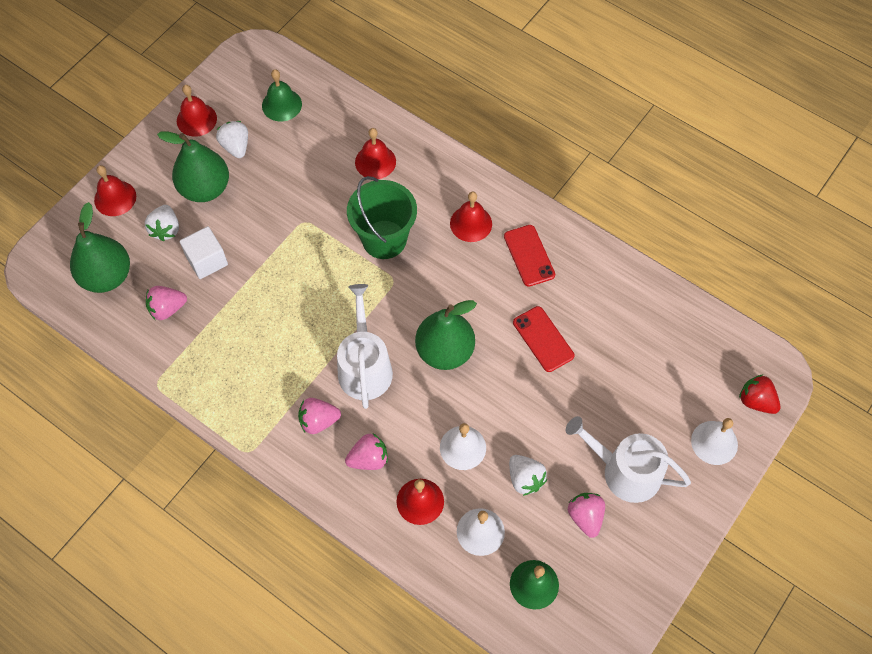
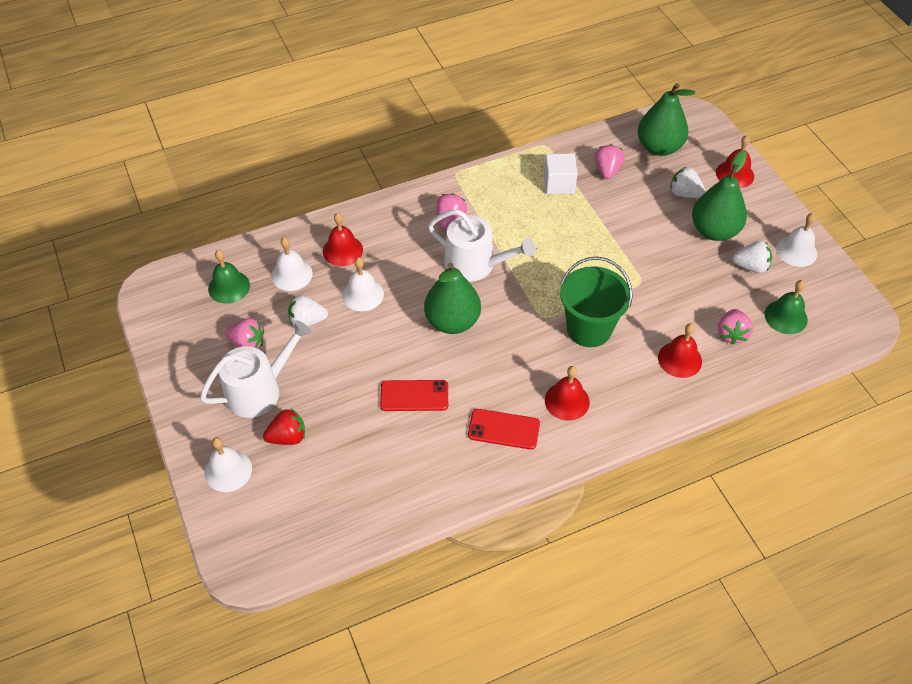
camera: 120 degrees right, 10 degrees down
(196, 119) = (796, 251): red bell -> white bell
(207, 260) = (638, 207): white cube -> white cube (559, 184)
(368, 459) = (398, 235): pink strawberry -> pink strawberry (731, 334)
(756, 401) = (235, 530): red strawberry -> red strawberry (288, 437)

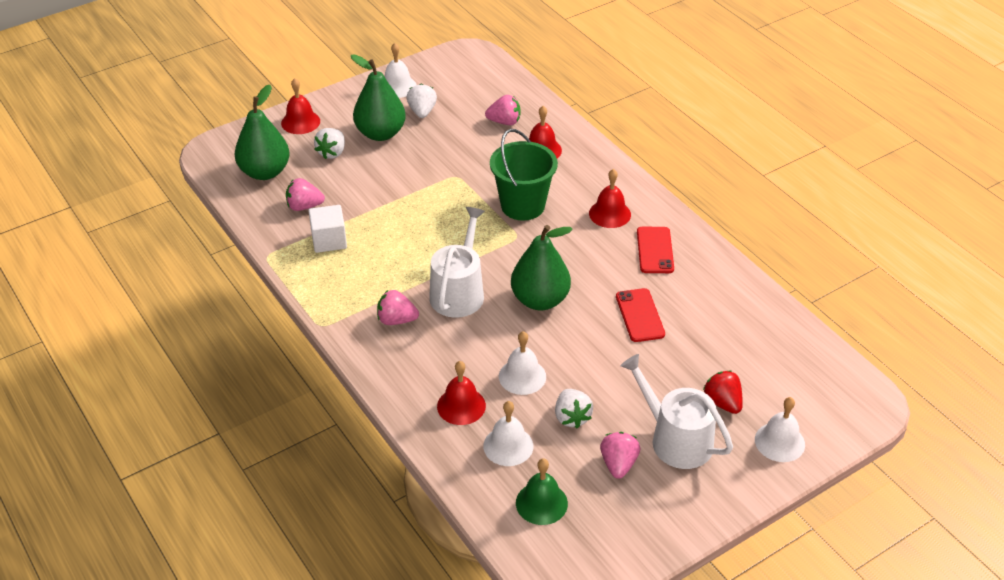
camera: 100 degrees left, 10 degrees down
(786, 317) = (477, 93): green bell -> none

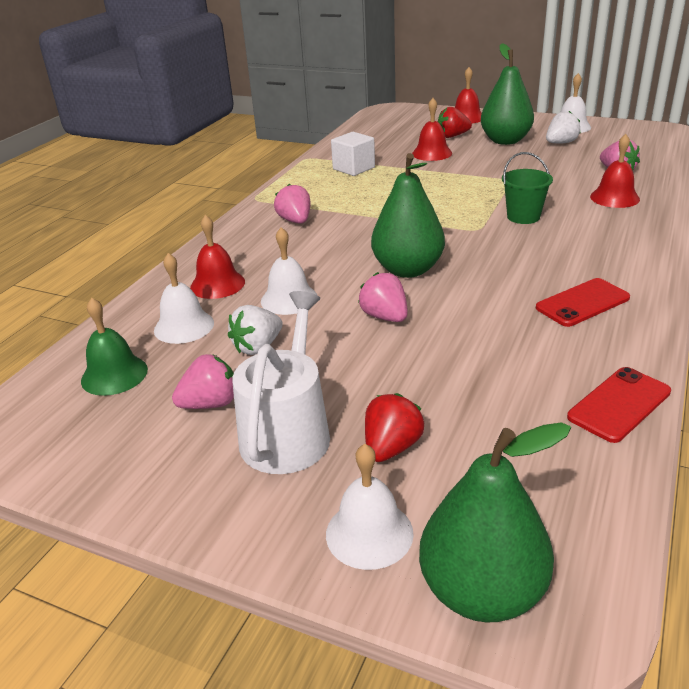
camera: 60 degrees right, 10 degrees down
(265, 172) = (394, 128): green pear -> green pear (482, 591)
(304, 206) = (378, 149): pink strawberry -> pink strawberry (385, 317)
(332, 153) = (452, 136): white strawberry -> red strawberry
(459, 292) = (365, 231): white watering can -> none
(522, 206) = (523, 217): green bucket -> green bucket, size x0.63
(610, 214) = (591, 258): red bell -> red bell (432, 153)
(639, 315) = (465, 331): red phone -> red phone (619, 404)

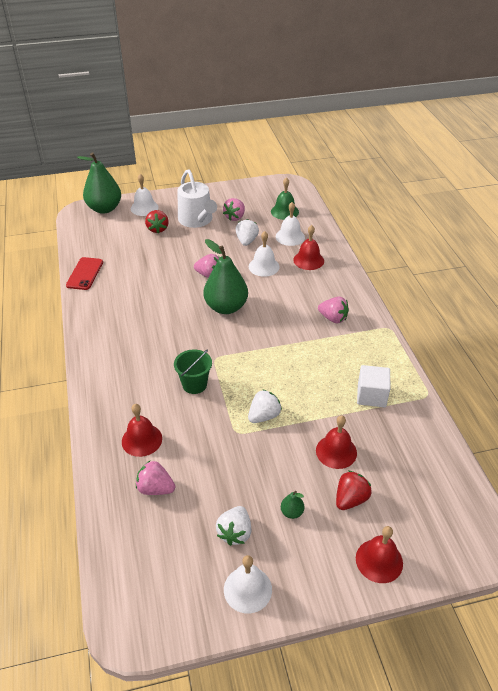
camera: 140 degrees right, 10 degrees up
(471, 182) = (264, 416): none -> white strawberry
(505, 141) = (292, 512): green pear -> green pear, size x0.40
(582, 303) = (120, 321): red phone -> none

